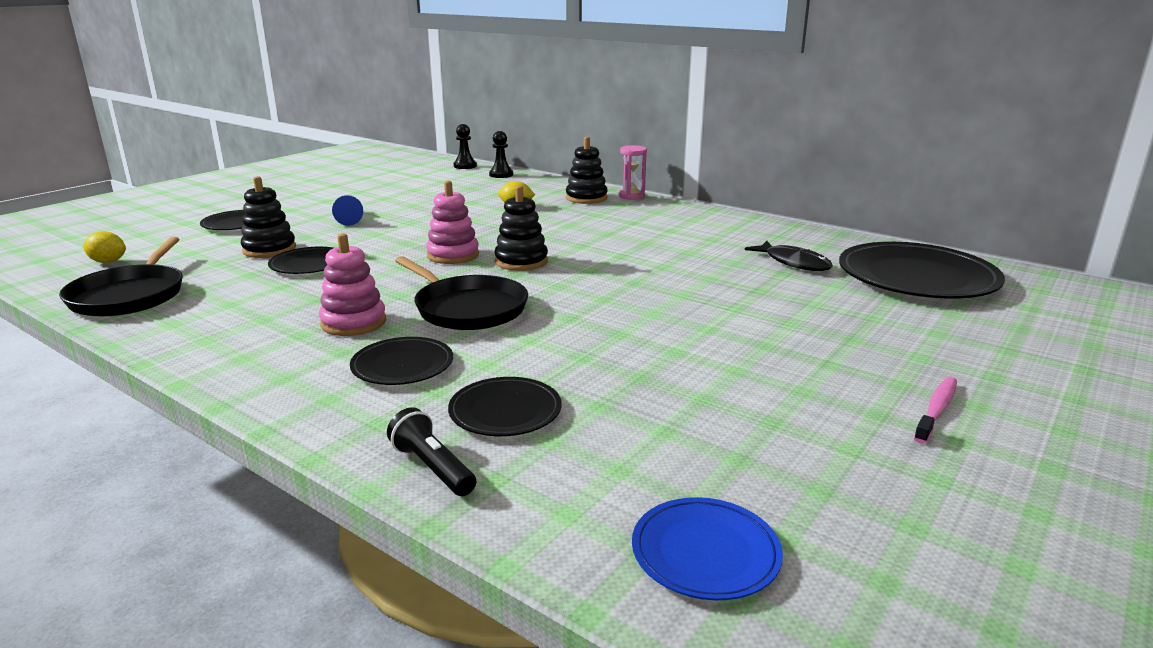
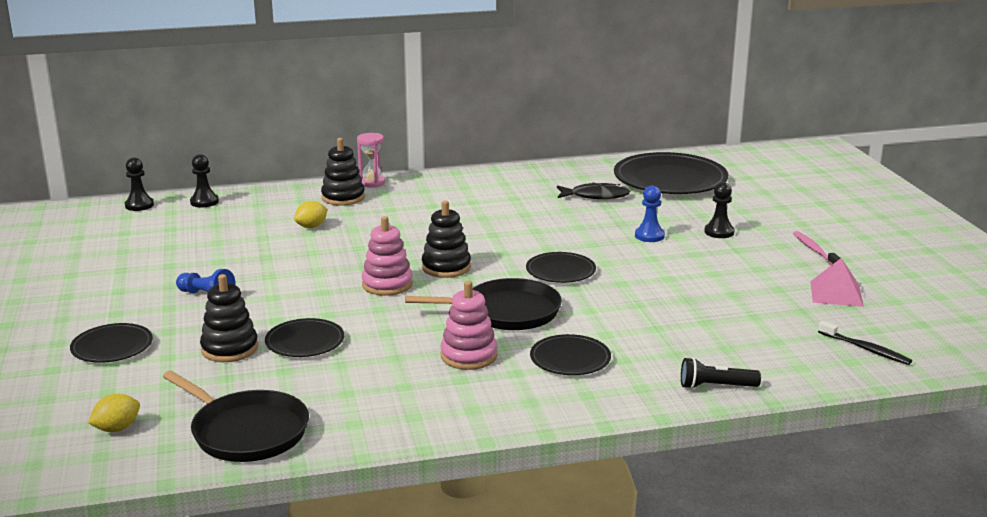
camera: 50 degrees left, 0 degrees up
(505, 411) = (677, 348): black plate -> black plate (560, 271)
(705, 553) = (866, 349): blue plate -> black toothbrush
(759, 311) = (649, 236): none -> blue pawn
(840, 467) = (836, 293): none -> pink pyramid
(850, 339) = (719, 232): none -> black pawn

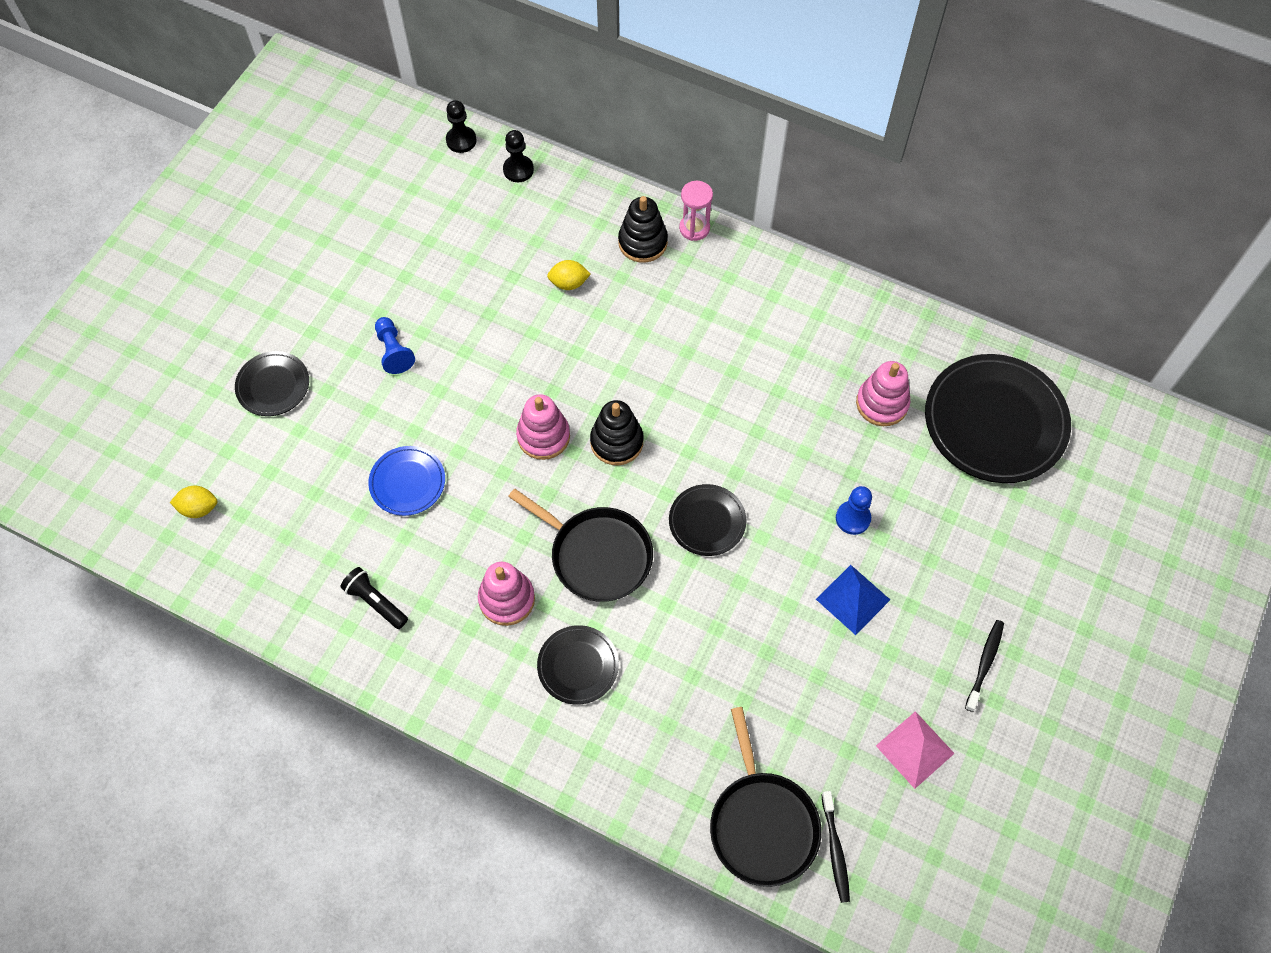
camera: 40 degrees right, 40 degrees up
(229, 349) = (348, 451): black stacking toy -> none
(246, 431) = (273, 579): black pan -> black pan (762, 824)
(305, 342) = (407, 482): black plate -> blue plate
(596, 196) = (882, 403): black fish -> pink stacking toy
(701, 261) = (853, 599): none -> blue pyramid
(716, 386) = (649, 797): black flashlight -> black flashlight (375, 602)
(719, 232) = (928, 560): black pawn -> none
(814, 250) = (984, 663): pink toothbrush -> black toothbrush

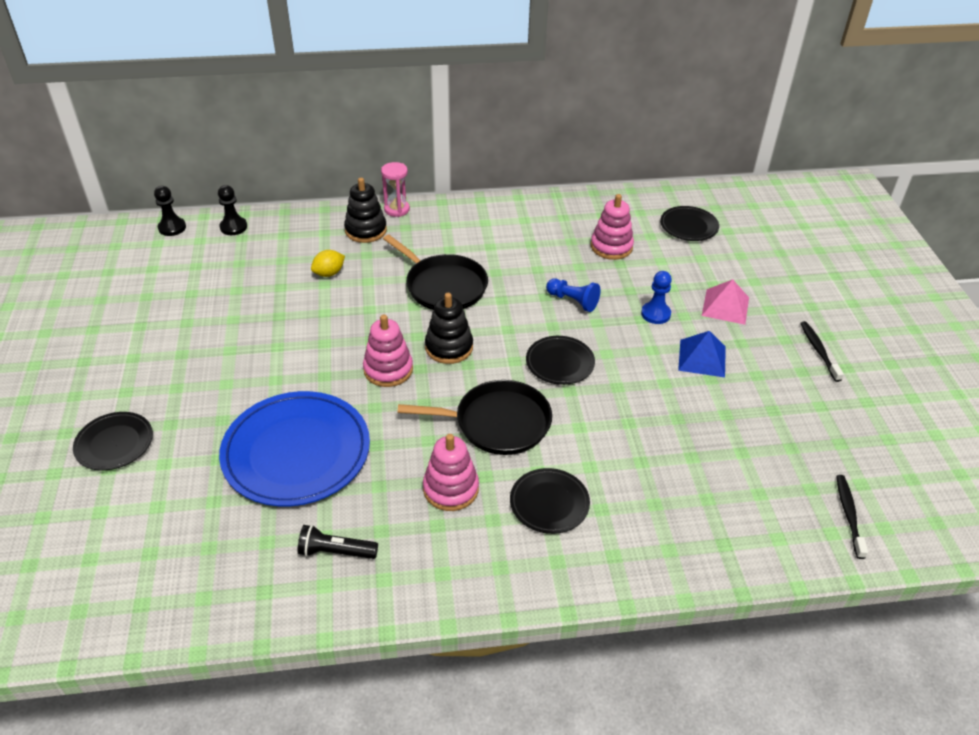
camera: 35 degrees left, 20 degrees down
(199, 508) = (100, 570): yellow lemon -> none
(394, 351) = (214, 372): blue pawn -> blue pawn (573, 301)
(407, 482) = (296, 452): blue plate -> blue plate, size x1.93
(762, 824) = (784, 528): black pan -> black pan (443, 286)
(835, 850) = (848, 515): black toothbrush -> black toothbrush turned 135 degrees counterclockwise
(915, 749) = (831, 422): pink pyramid -> pink pyramid (725, 306)
(995, 422) = (688, 226): black plate -> black plate, size x0.52

